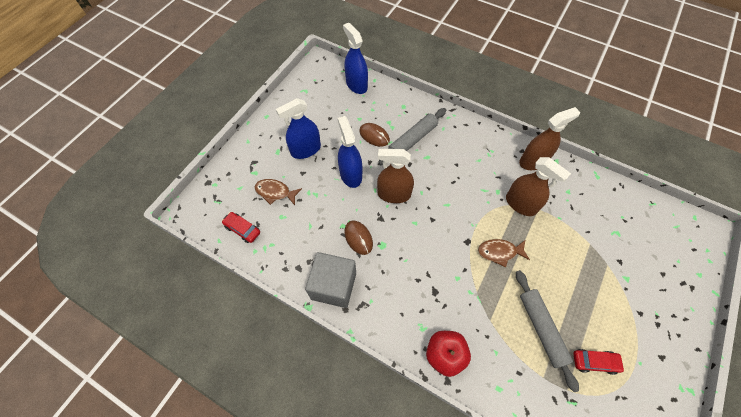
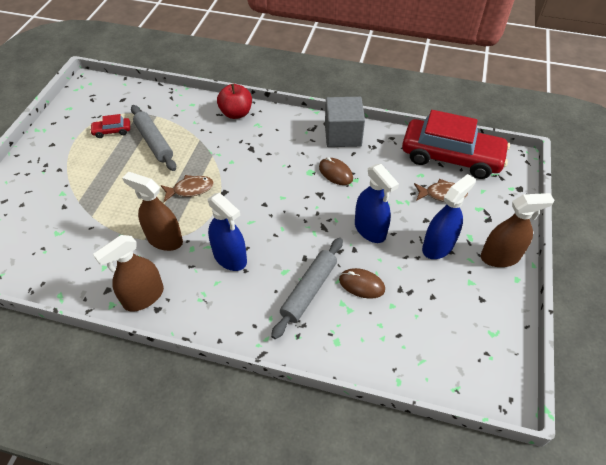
camera: 165 degrees right, 10 degrees down
(242, 229) = (451, 157): red car -> red car, size x2.50
(356, 85) = (422, 364): blue spray bottle -> blue spray bottle (230, 257)
(394, 194) = (313, 219): brown spray bottle -> brown spray bottle (500, 257)

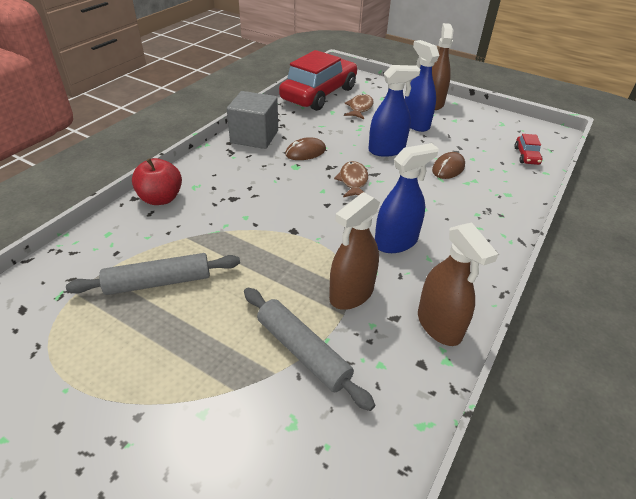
camera: 75 degrees left, 10 degrees down
(112, 131) = (93, 330): red car -> red car (526, 156)
(190, 189) = (274, 258): brown fish -> brown fish (353, 181)
(309, 290) = (450, 198): grey rolling pin -> grey rolling pin (303, 351)

